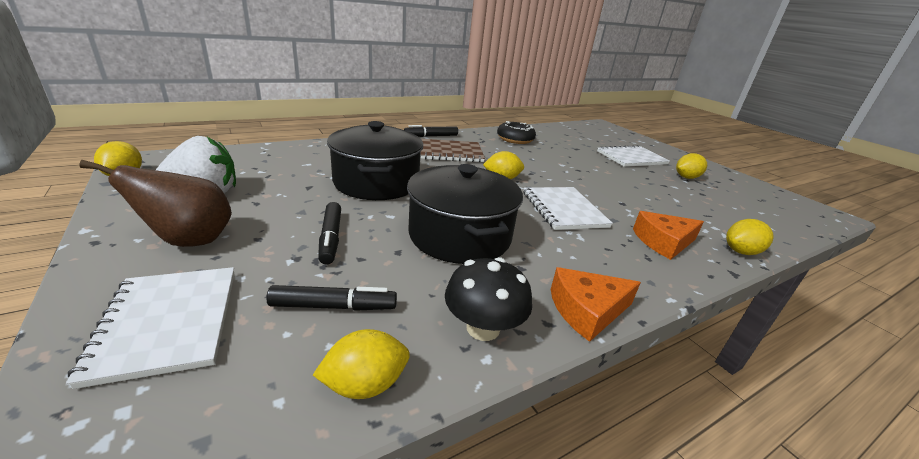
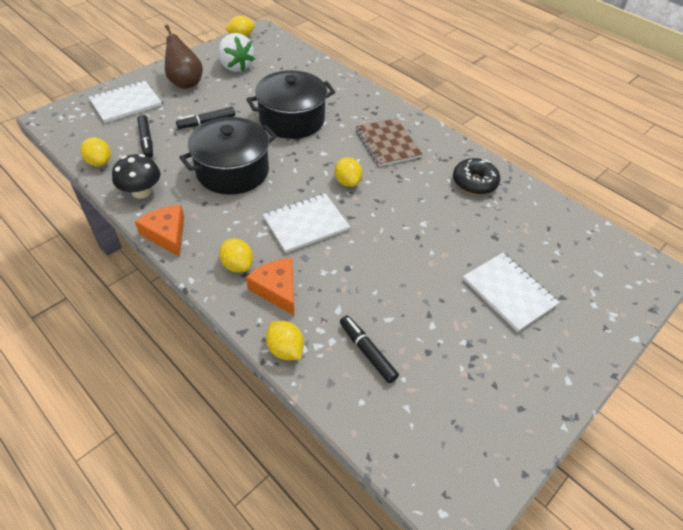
camera: 75 degrees right, 20 degrees up
(431, 136) = (422, 125): black marker -> black marker (367, 352)
(686, 177) = (478, 346): yellow lemon -> yellow lemon (237, 265)

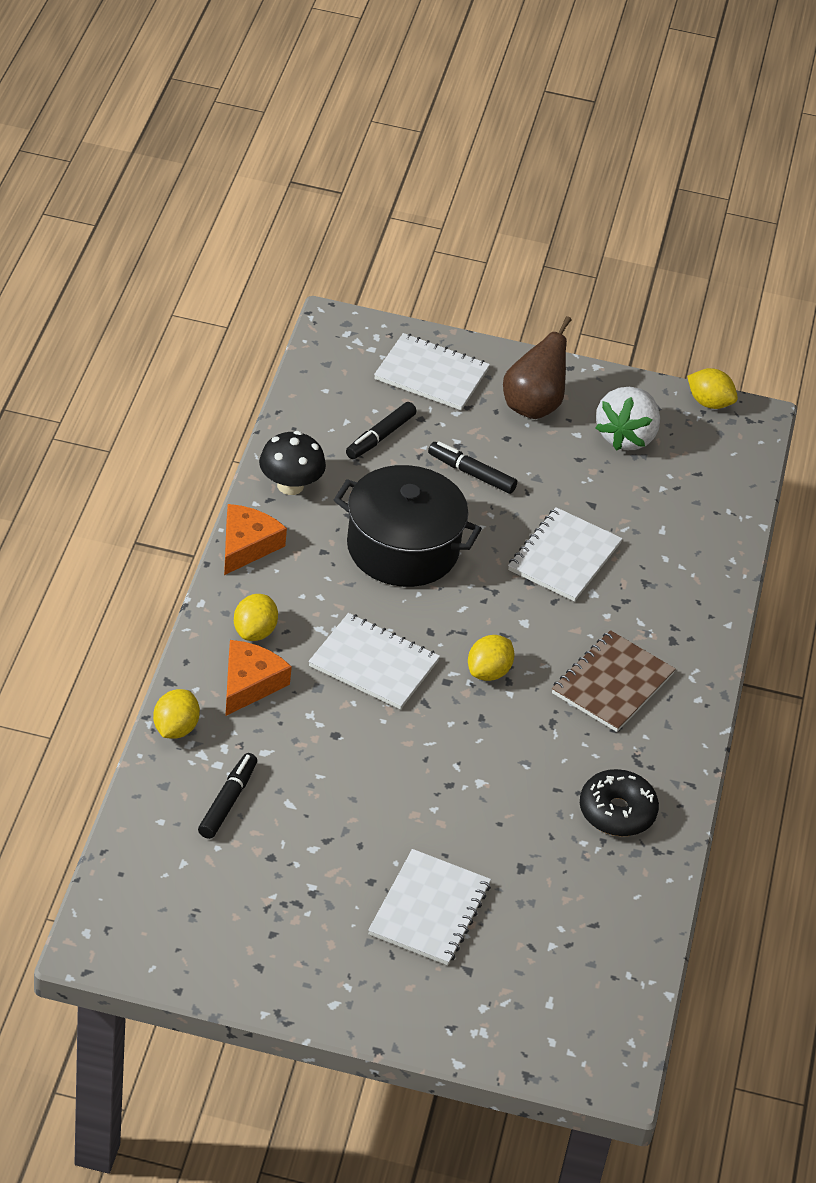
camera: 55 degrees right, 5 degrees down
(99, 162) = (303, 419): yellow lemon -> none
(292, 119) = (564, 557): black pot -> white notebook

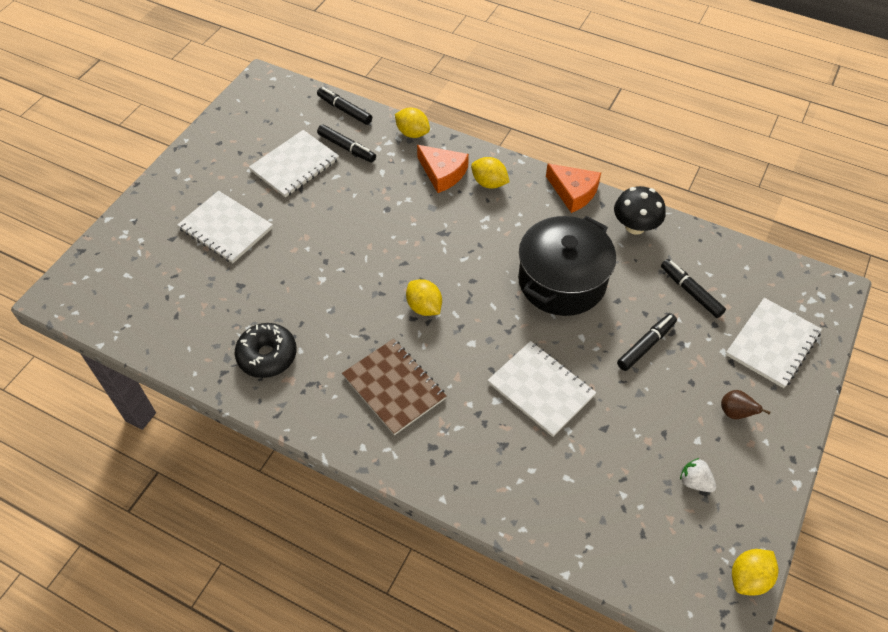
camera: 110 degrees right, 10 degrees up
(144, 820) = (344, 110): none -> black marker
(374, 664) = (447, 241): white notebook -> white notebook (295, 165)
(533, 406) = (735, 413): brown pear -> brown pear, size x0.51
(626, 437) = (694, 482): white strawberry -> white strawberry, size x0.50

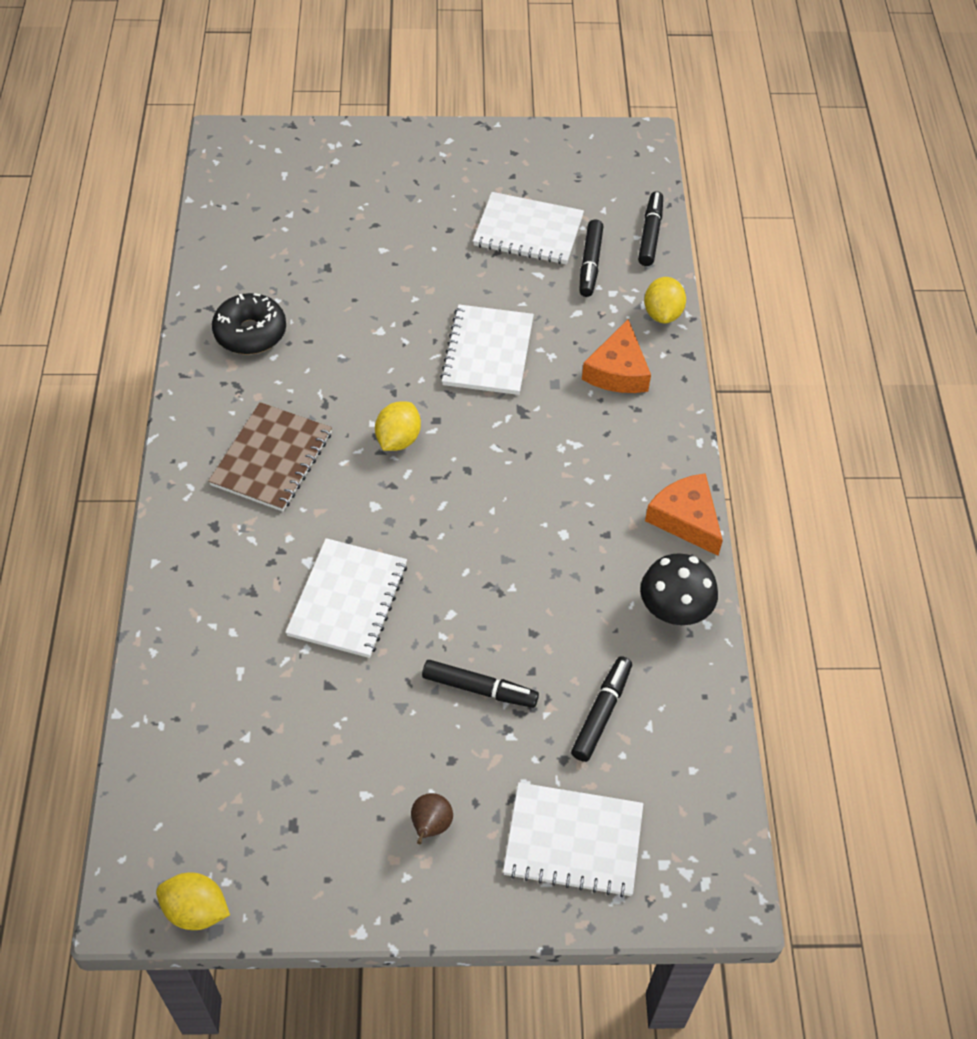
camera: 60 degrees right, 0 degrees up
(226, 228) = (395, 218): white notebook -> white notebook (487, 352)
(489, 183) = (635, 424): yellow lemon -> none
(562, 281) = (525, 561): black pot -> none
(573, 192) = (686, 519): orange cheese -> orange cheese turned 135 degrees clockwise
(694, 482) = (302, 809): white strawberry -> none

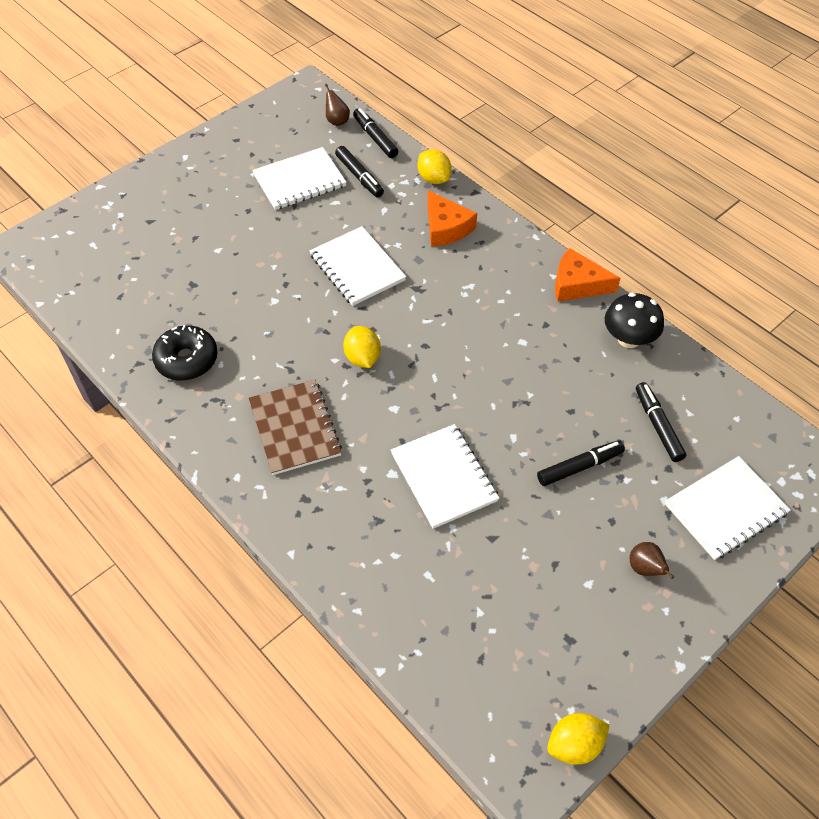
camera: 40 degrees left, 0 degrees up
(631, 193) = (337, 121): none -> brown pear

